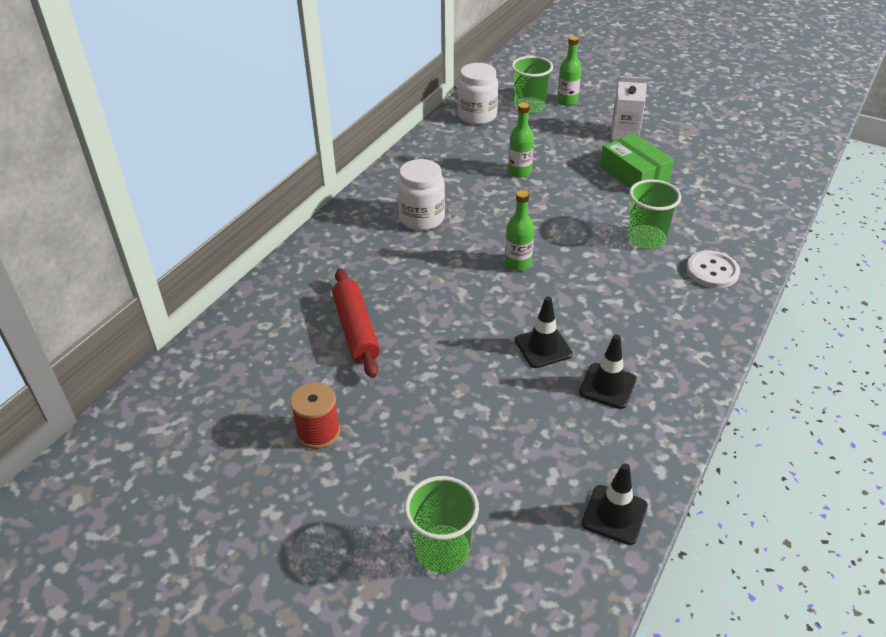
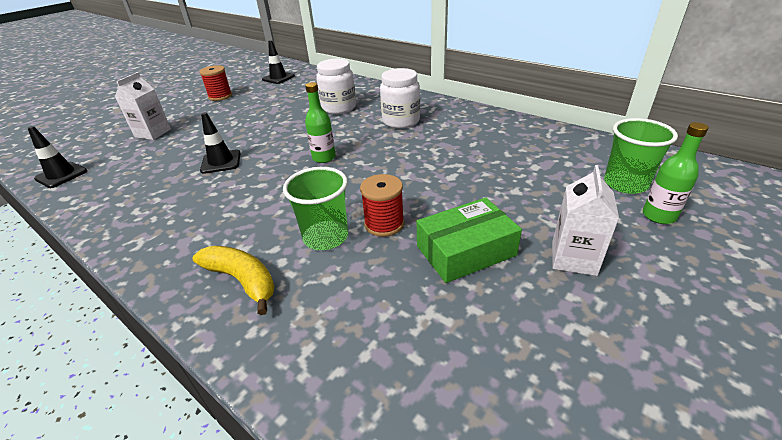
camera: 100 degrees right, 5 degrees down
(356, 330) = (290, 102): red rolling pin -> none
(442, 550) = (113, 124): green cup -> none
(472, 465) = (153, 133): none -> white carton
(477, 116) = (586, 149): white jar -> white jar (339, 108)
(519, 172) = (470, 167): green bottle -> none
(607, 386) = (158, 185): black traffic cone -> black traffic cone (278, 78)
(618, 211) = (384, 224): none -> red spool
(712, 271) = (242, 280): white button -> yellow banana

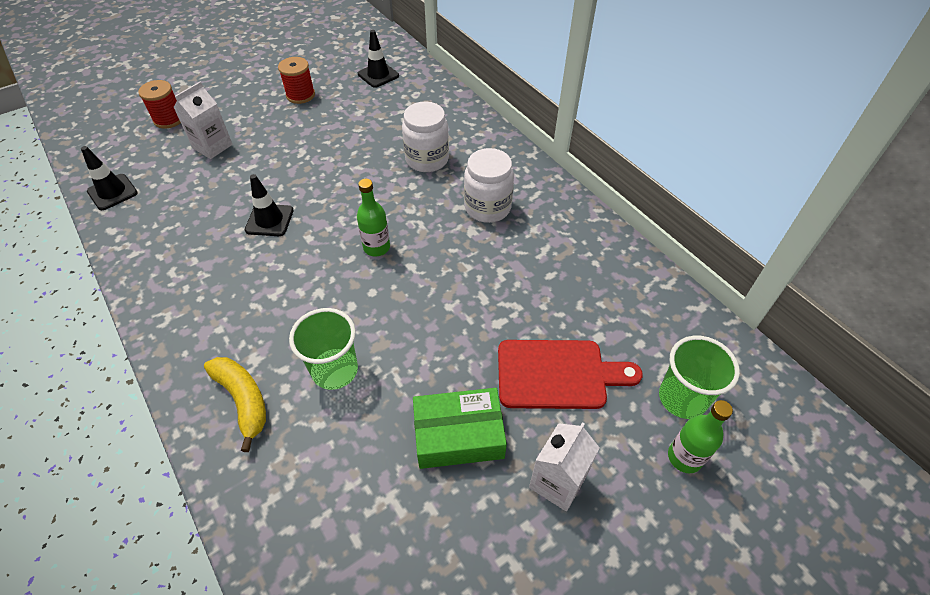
camera: 15 degrees right, 15 degrees up
(384, 224) = (397, 371): red spool -> red spool (169, 119)
(520, 193) = (557, 374): none -> red cutting board

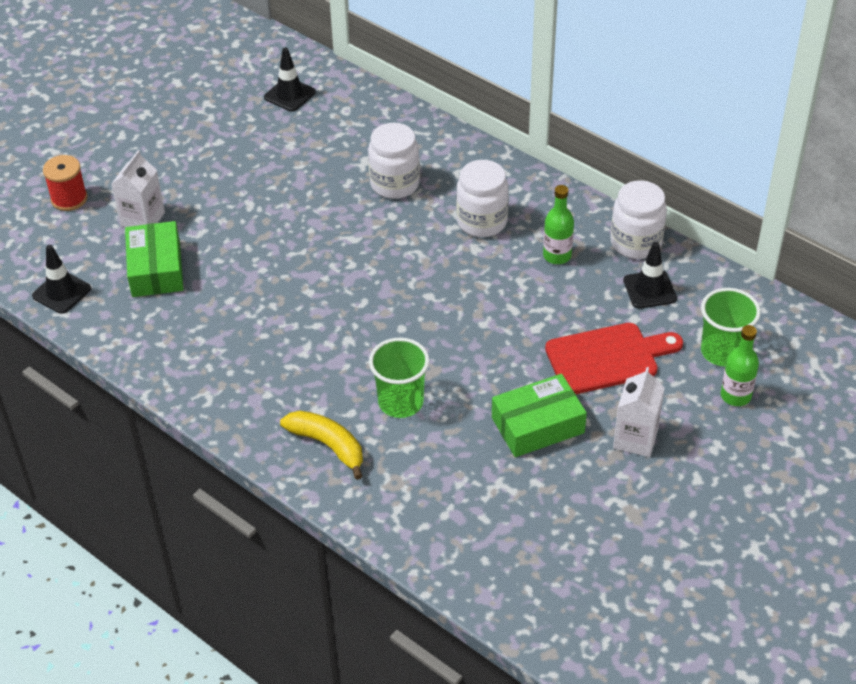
camera: 15 degrees left, 5 degrees down
(197, 189) = (156, 269): none -> green box
(269, 220) = (257, 283): black traffic cone -> black traffic cone (649, 289)
(300, 95) = (210, 138): red spool -> none
(376, 247) = (385, 286): green bottle -> green bottle (557, 255)
(623, 259) = (636, 243): none -> white jar

